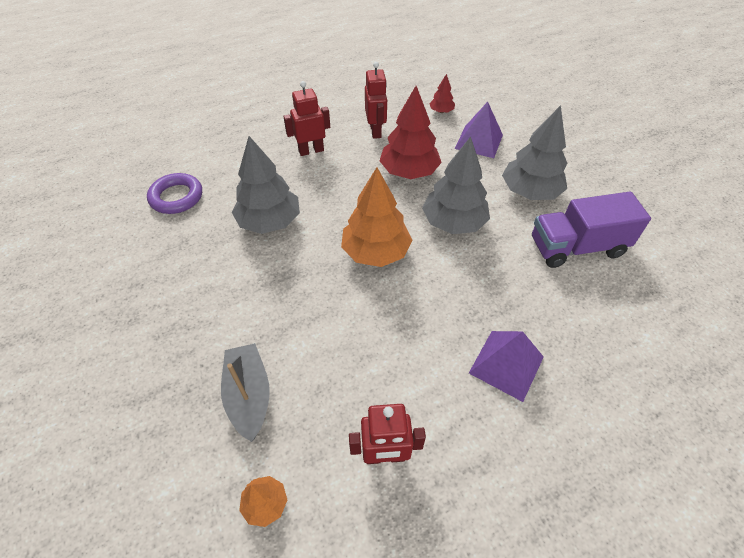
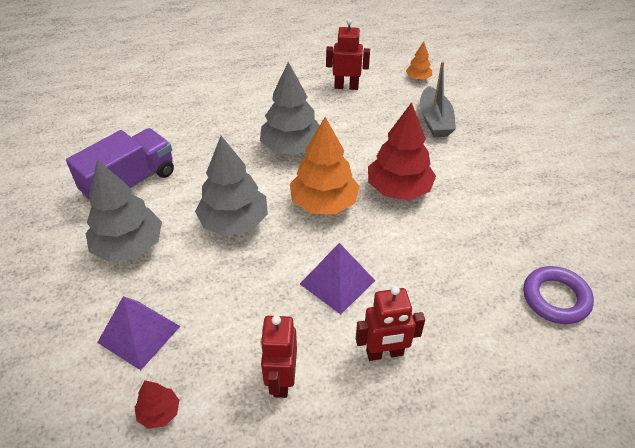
camera: 170 degrees left, 5 degrees down
(269, 222) = (434, 249): grey tree -> grey tree (292, 147)
(409, 171) = (257, 295): red tree -> red tree (399, 189)
(506, 364) = (248, 115): purple pyramid -> purple pyramid (337, 282)
(576, 247) = (130, 183): purple truck -> purple truck turned 45 degrees counterclockwise

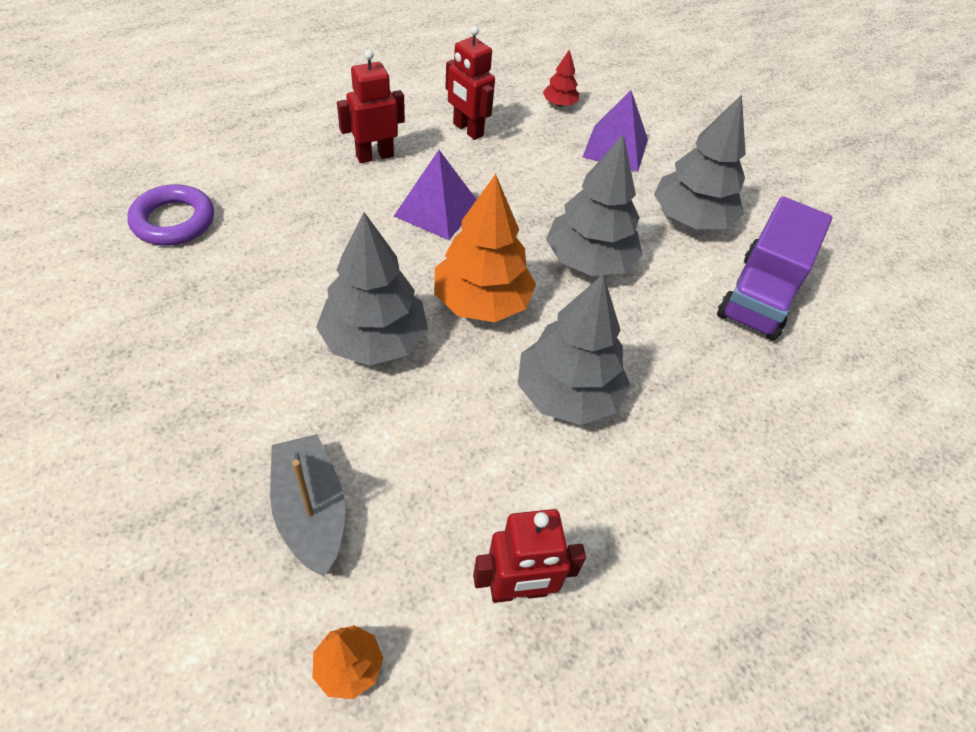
camera: 160 degrees right, 5 degrees up
(281, 380) = (467, 130): red robot -> red robot turned 150 degrees clockwise
(399, 189) = (374, 340): red tree -> grey tree

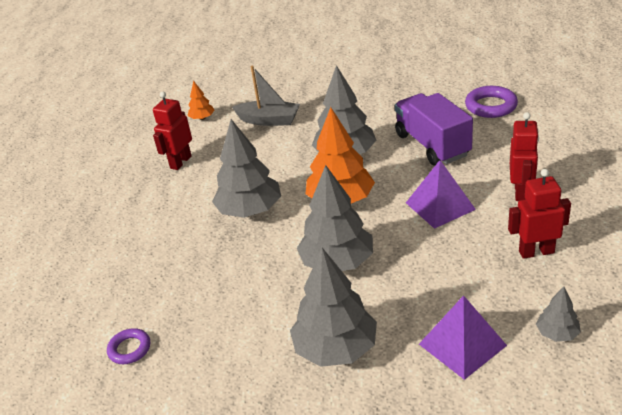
camera: 135 degrees right, 15 degrees down
(559, 104) = (557, 333): red tree -> grey tree
(759, 295) = (231, 344): purple truck -> purple truck (432, 145)
(851, 380) = (129, 349): none -> purple ring

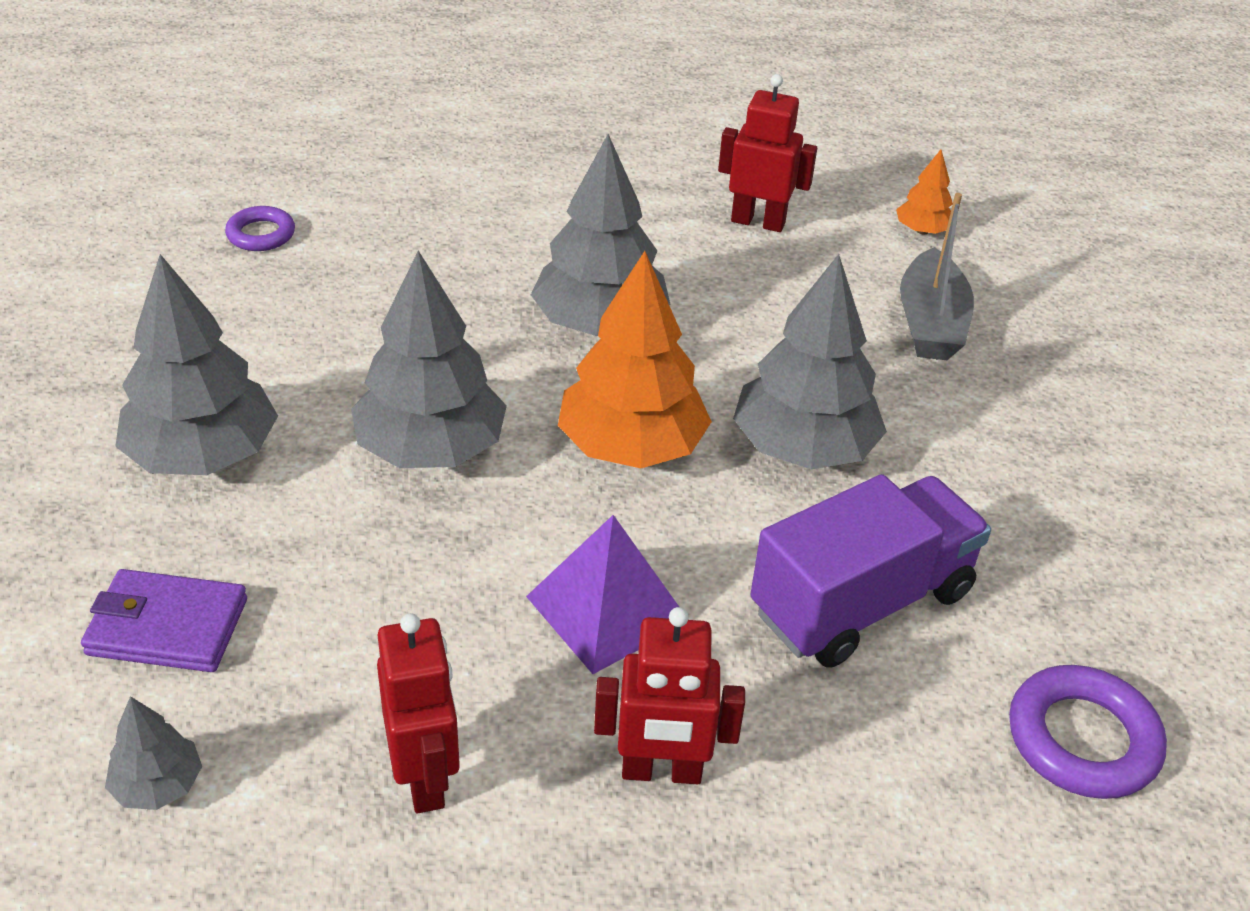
camera: 75 degrees right, 5 degrees up
(462, 344) = (167, 627): purple pyramid -> purple wallet

